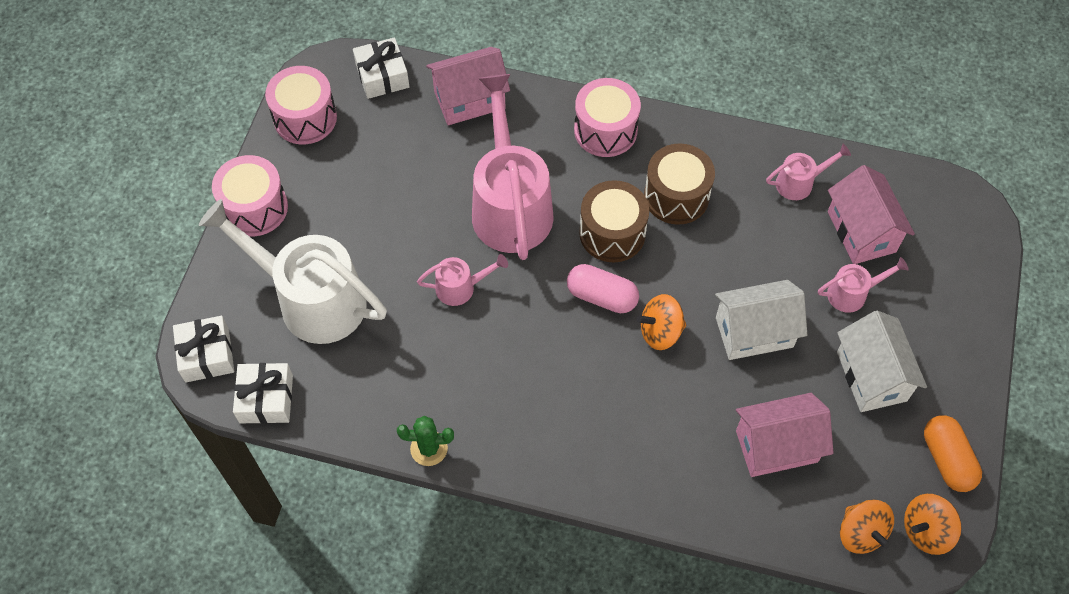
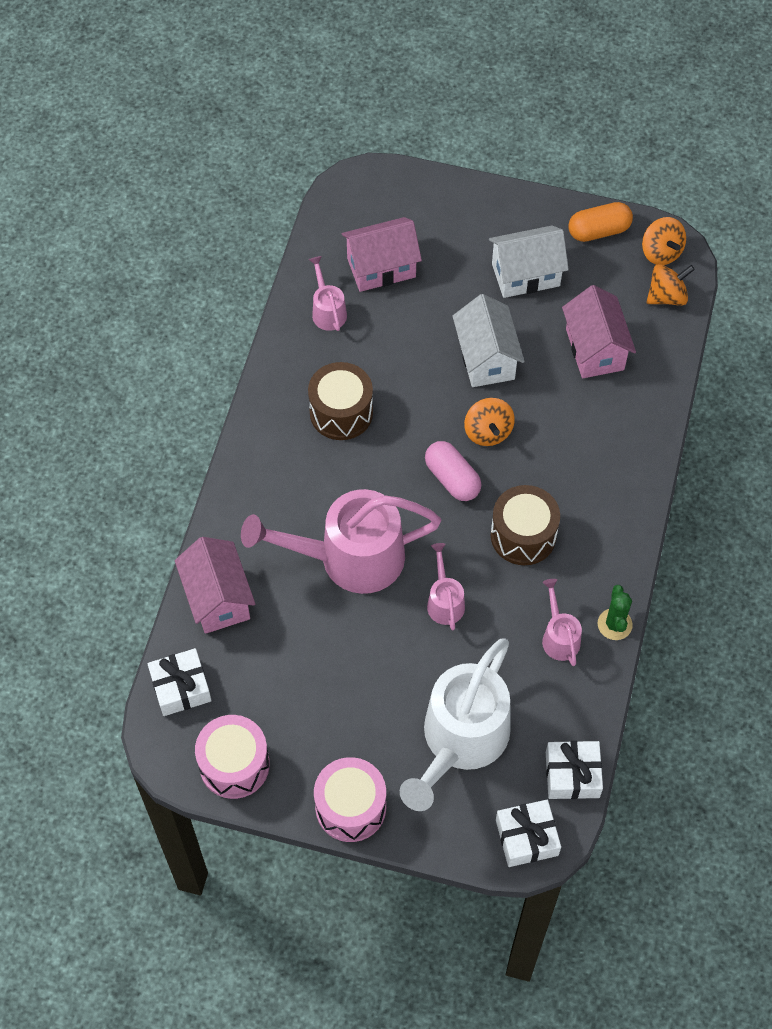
camera: 90 degrees left, 0 degrees up
(602, 296) = (452, 478): pink capsule -> pink capsule turned 60 degrees counterclockwise
(605, 130) = (261, 471): pink drum -> none
(612, 233) = (382, 468): brown drum -> brown drum (523, 535)
(853, 293) = (445, 280): pink watering can -> pink watering can (559, 636)

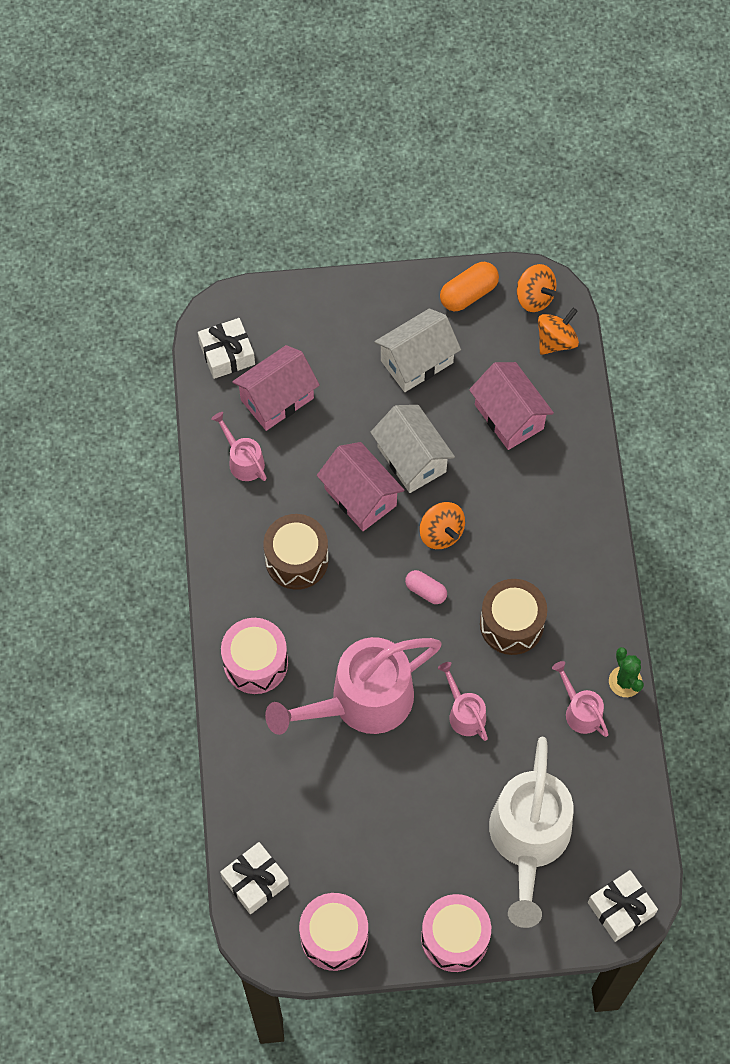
camera: 20 degrees left, 5 degrees up
(218, 598) = (255, 783): pink house -> pink house (360, 497)
(264, 491) = (255, 663): none -> pink drum
(452, 478) = (425, 591): pink capsule -> pink capsule, size x0.66
(572, 775) = (639, 836): white gift -> white gift (227, 354)

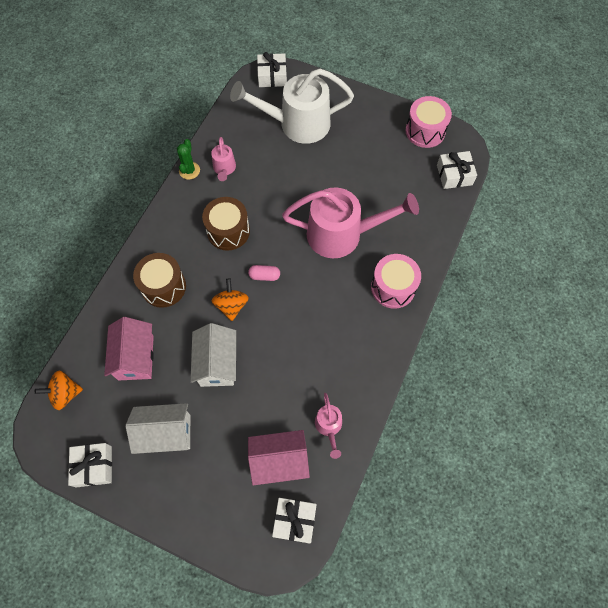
camera: 150 degrees left, 0 degrees up
(296, 560) = (332, 337): brown drum -> brown drum (163, 286)
(360, 497) = (266, 356): pink house -> none
(425, 591) = (264, 276): pink capsule -> pink capsule turned 60 degrees counterclockwise
(455, 938) = (363, 102): pink drum -> none
(464, 712) = (288, 199): pink watering can -> none
(468, 293) = (94, 466): orange capsule -> white gift
(528, 841) = (296, 124): white watering can -> white watering can turned 135 degrees counterclockwise
(534, 297) = (53, 435): orange spinning top -> none

